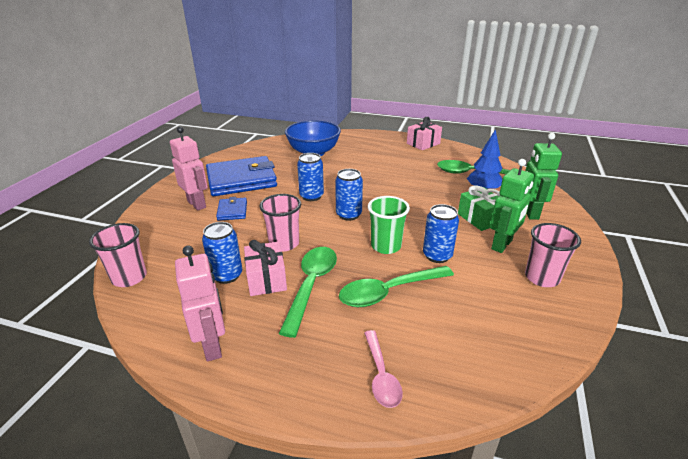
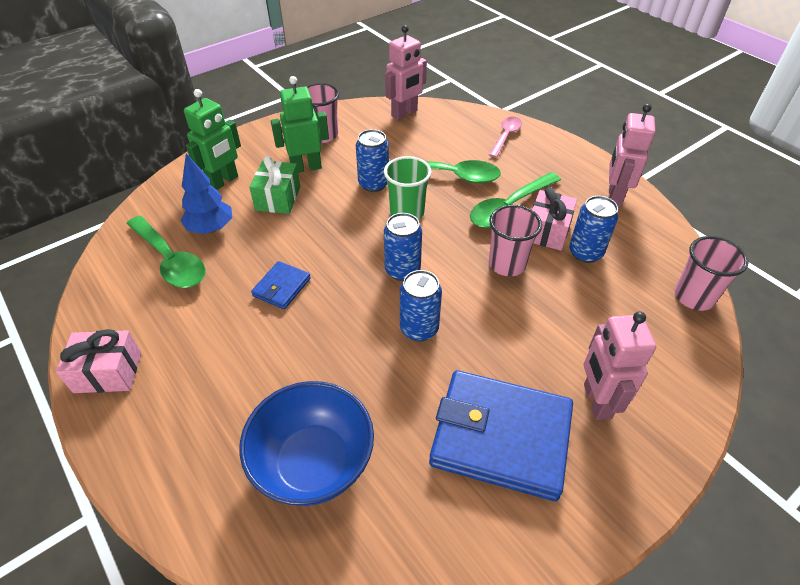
camera: 145 degrees left, 15 degrees up
(232, 211) = (546, 355): blue wallet -> blue wallet (282, 287)
(522, 347) = (404, 113): none -> pink robot

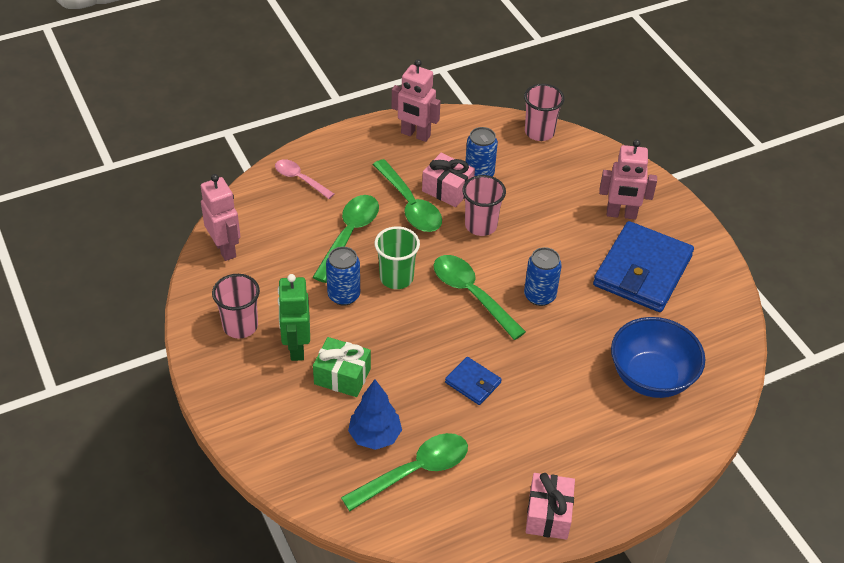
camera: 80 degrees left, 0 degrees up
(223, 181) = (297, 423): green robot -> none
(402, 270) = (471, 294): blue can -> green spoon

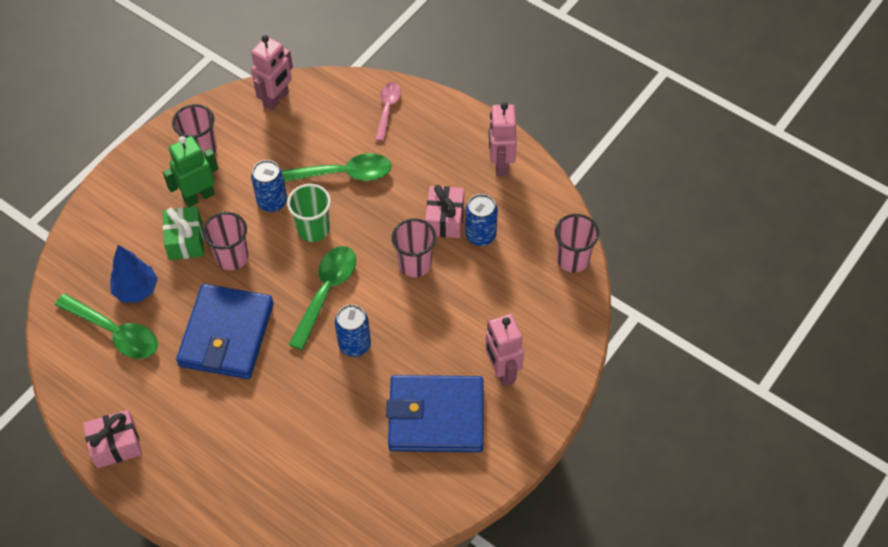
camera: 65 degrees right, 10 degrees up
(387, 347) = (232, 257): none -> pink cup
(410, 205) = (407, 200): green spoon -> none
(473, 383) = (226, 335): blue wallet -> blue wallet, size x2.16
(651, 377) = (305, 471): blue bowl -> none

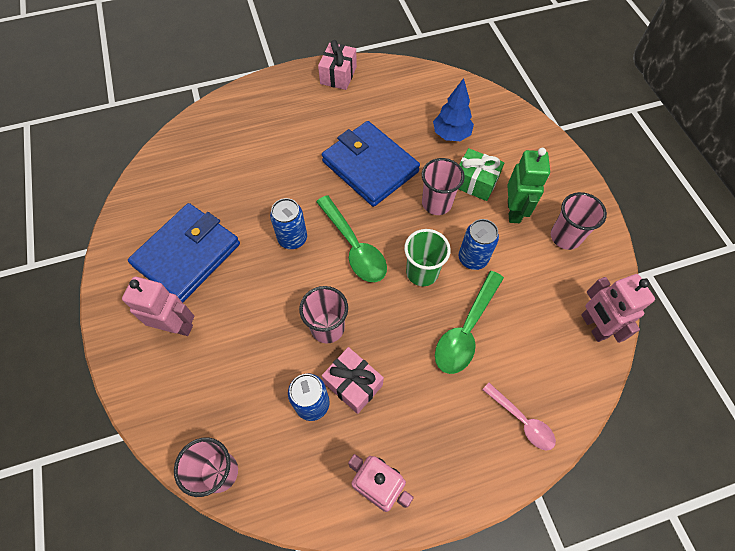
camera: 125 degrees right, 5 degrees up
(115, 332) = (424, 109): green spoon -> none

